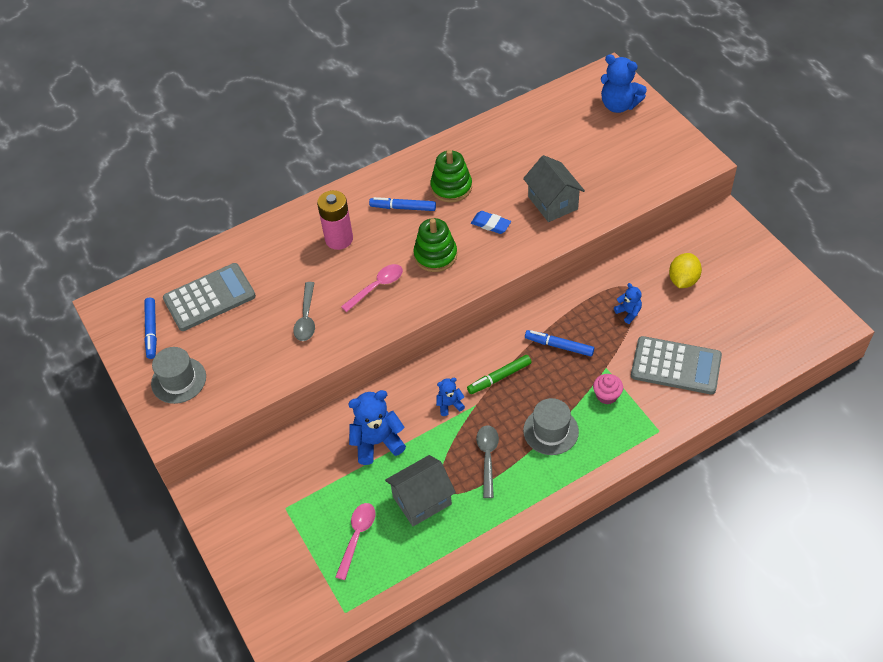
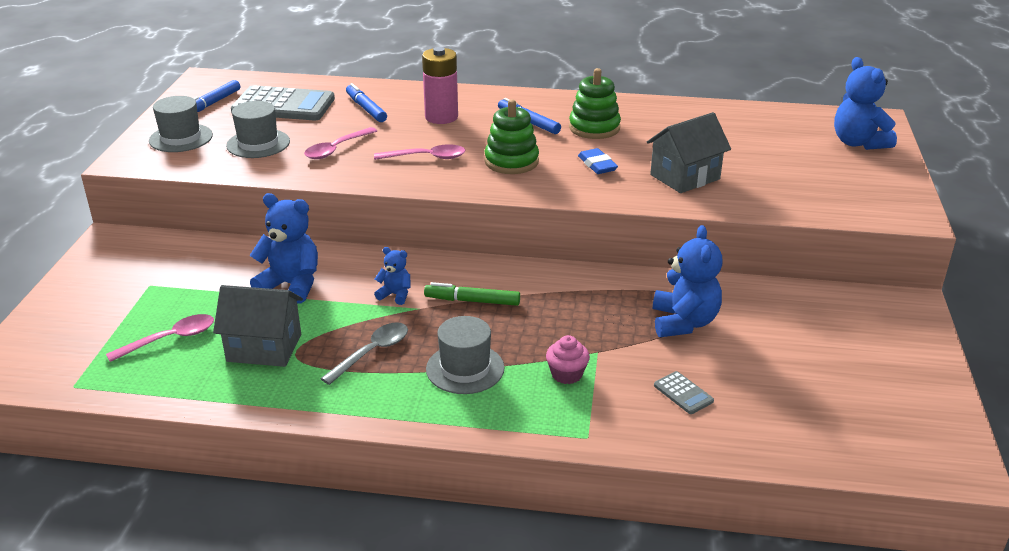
camera: 35 degrees right, 20 degrees down
(244, 348) = (258, 143): none -> grey hat
(306, 318) = (337, 149): grey spoon -> pink spoon
(553, 203) = (685, 177): grey house -> grey house turned 45 degrees clockwise
(559, 346) = (568, 309): blue marker -> blue marker (366, 108)
(628, 312) = (683, 322): blue teddy bear -> blue teddy bear, size x1.90
(676, 366) = (683, 393): grey calculator -> grey calculator, size x0.43
(683, 280) = (787, 328): yellow lemon -> none

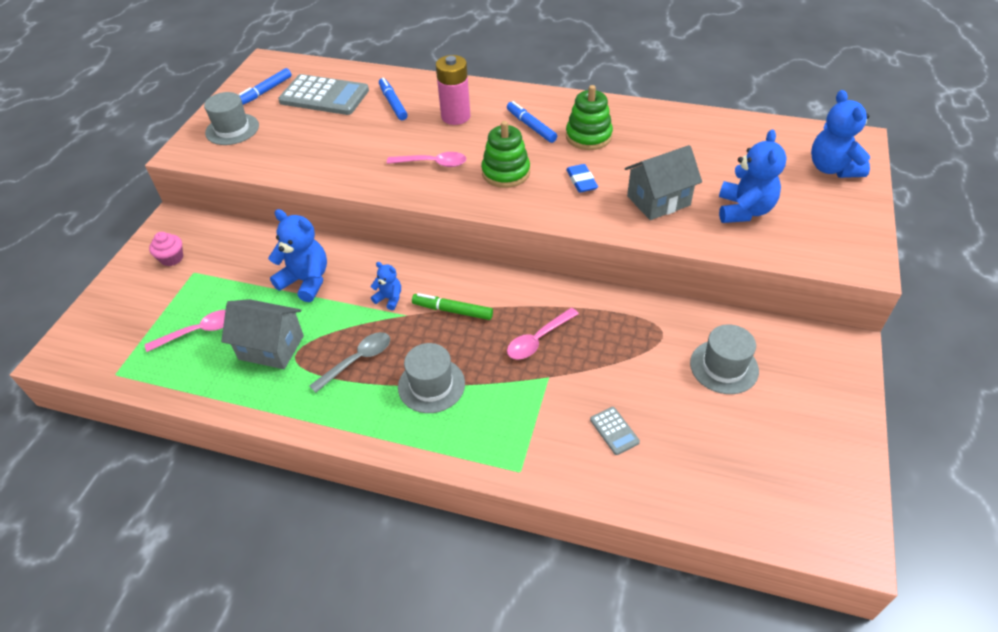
camera: 10 degrees right, 15 degrees up
(258, 143) = (294, 139): grey hat -> grey hat (724, 367)
(337, 149) = (358, 149): pink spoon -> pink spoon (538, 339)
(566, 374) = (517, 399): pink cupcake -> pink cupcake (172, 258)
(683, 322) = (632, 350): blue teddy bear -> blue teddy bear (744, 210)

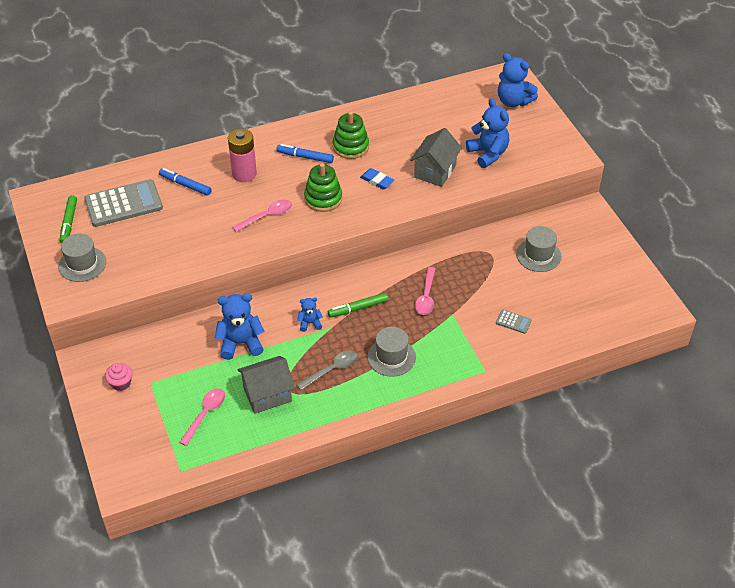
camera: 40 degrees left, 0 degrees up
(265, 92) = (69, 223): blue marker -> green marker
(357, 360) = (332, 370): grey spoon -> grey spoon turned 45 degrees clockwise

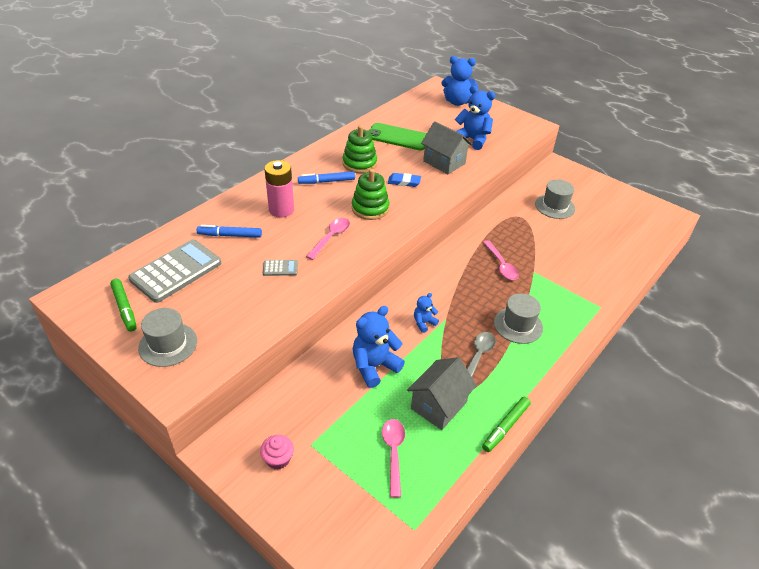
camera: 30 degrees left, 5 degrees down
(358, 308) = (454, 294): green marker -> green marker (505, 427)
(413, 127) = (398, 137): none -> green phone
(435, 171) = (444, 162): grey house -> grey house turned 45 degrees counterclockwise
(513, 322) = (584, 260): grey calculator -> grey calculator (280, 268)

